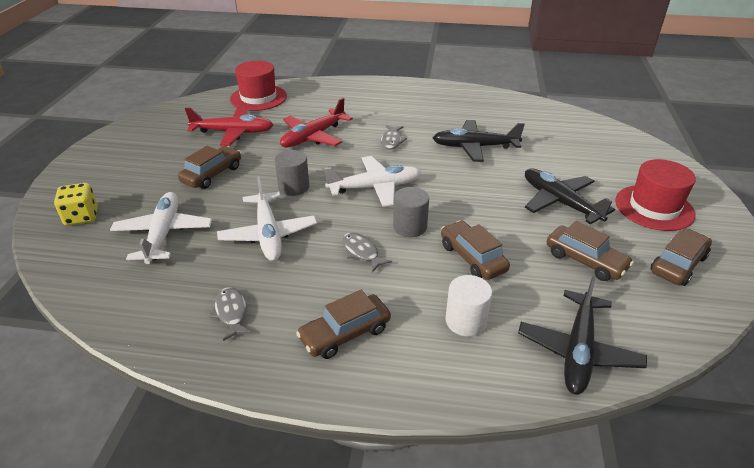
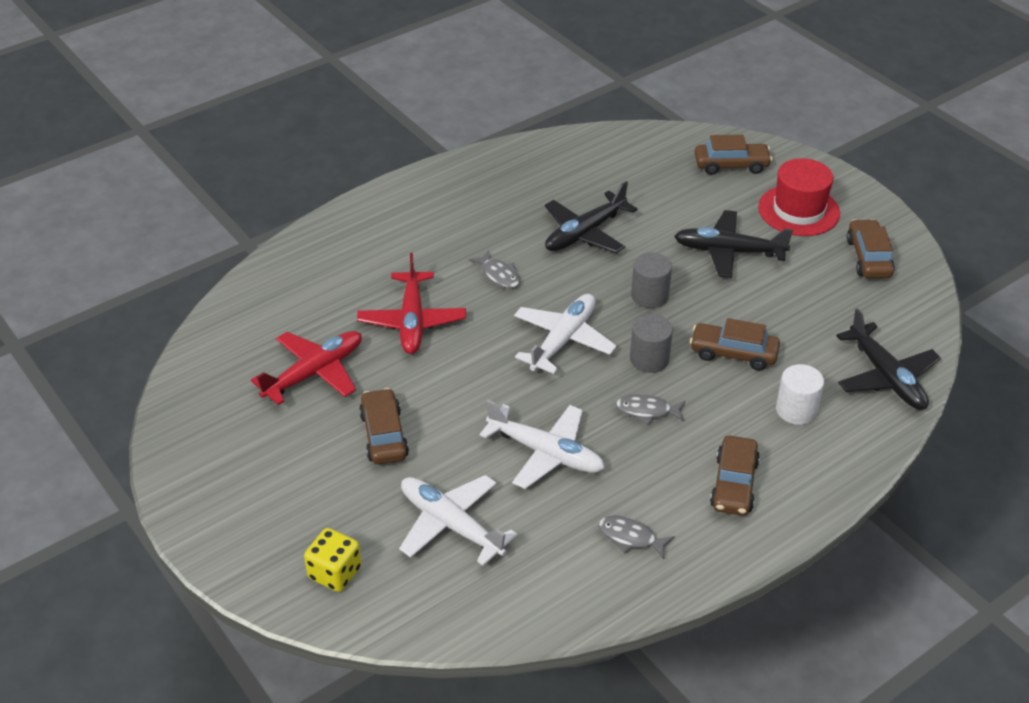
camera: 45 degrees left, 5 degrees up
(258, 98) = (259, 309): red hat -> none
(293, 187) = (489, 391): grey cylinder -> grey cylinder (649, 296)
(585, 261) = (809, 298): brown car -> brown car (731, 165)

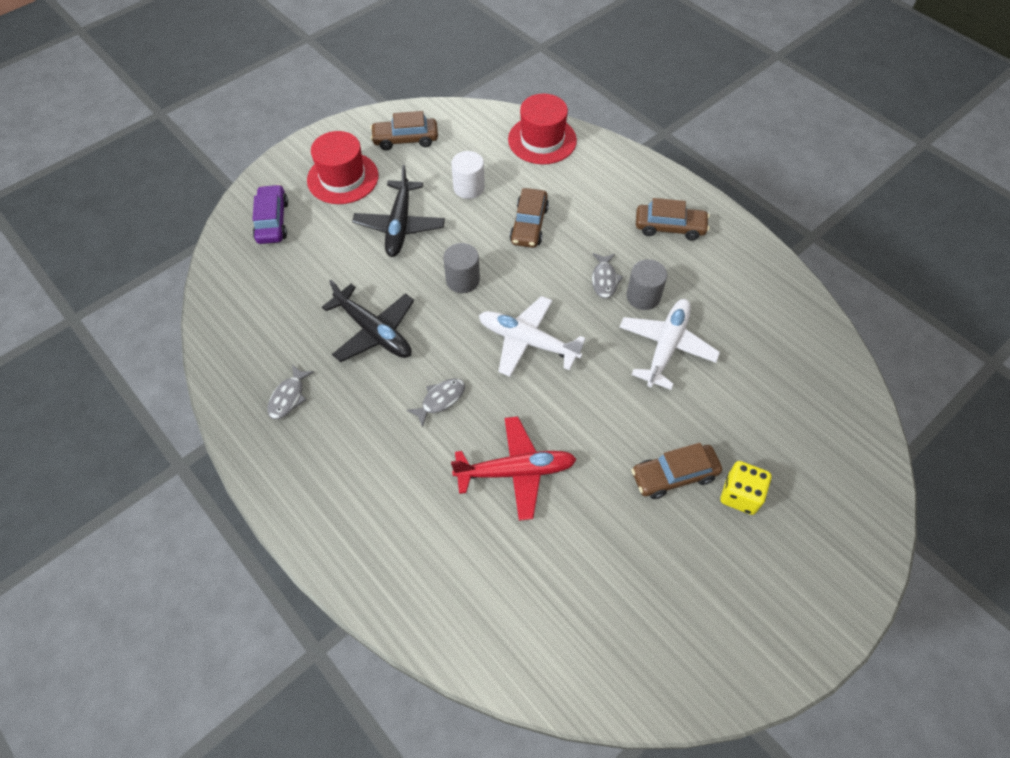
camera: 95 degrees left, 15 degrees up
(314, 373) = (604, 555): red plane -> none
(335, 573) = (839, 491): yellow dice -> yellow dice (740, 495)
(451, 525) = (761, 408): white plane -> none
(630, 537) = (738, 288): grey fish -> grey fish (288, 397)
(649, 359) = (543, 279): grey cylinder -> grey cylinder (643, 296)
(731, 165) = (272, 221): brown car -> purple car
(796, 410) = (586, 190): white cylinder -> white cylinder (469, 187)
(886, 376) = (542, 140): black plane -> red hat

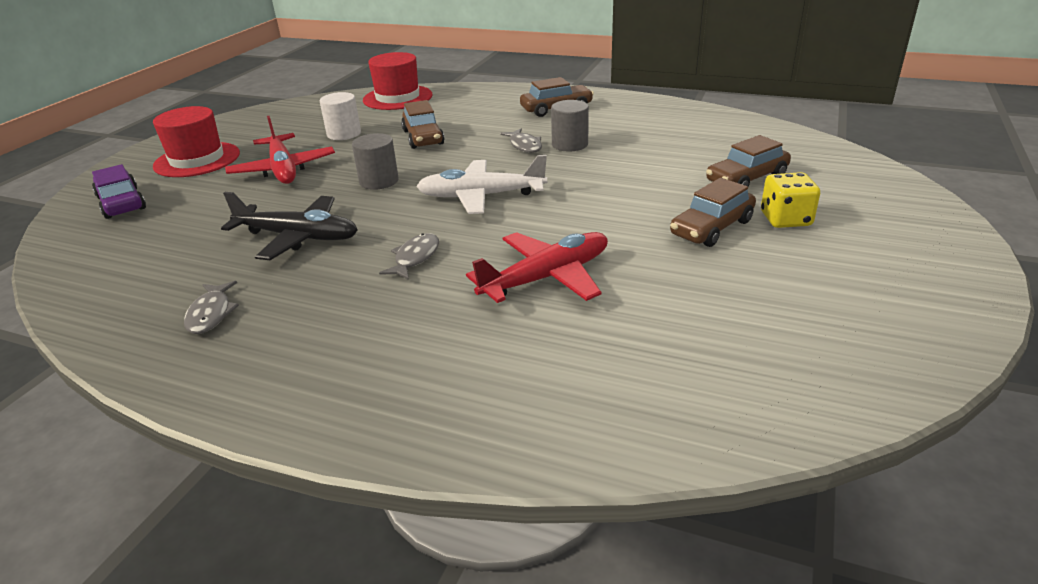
camera: 25 degrees left, 25 degrees down
(400, 225) = (283, 169): black plane -> red plane
(405, 139) = (256, 126): brown car -> brown car (746, 179)
(666, 347) = (620, 163): white plane -> none

